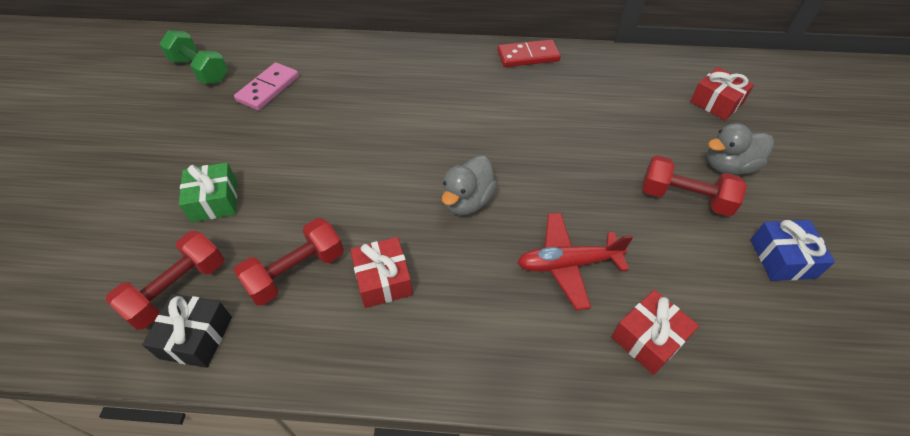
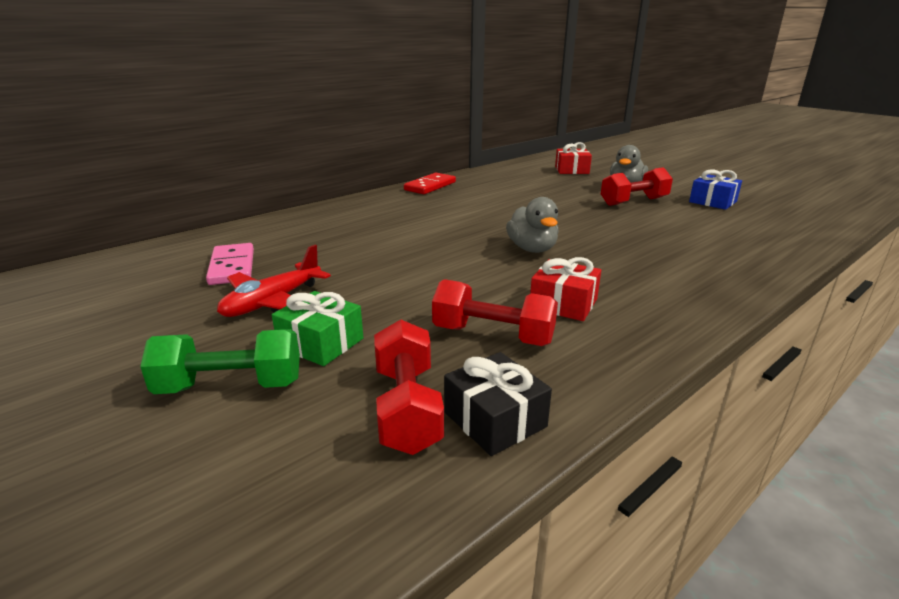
camera: 45 degrees left, 25 degrees down
(200, 70) = (113, 286): green dumbbell -> green dumbbell (231, 386)
(296, 272) = (493, 335): red dumbbell -> red dumbbell turned 75 degrees counterclockwise
(568, 264) = (642, 244): red plane -> red plane (273, 302)
(648, 338) = (734, 248): red gift -> none

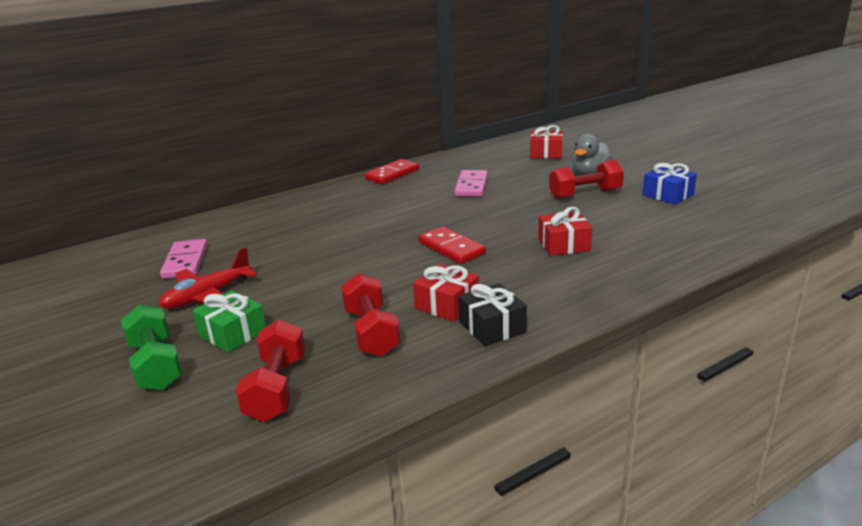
camera: 10 degrees right, 0 degrees up
(231, 386) = (156, 365): green dumbbell -> green dumbbell turned 60 degrees clockwise
(493, 335) = (371, 332): red dumbbell -> red dumbbell turned 45 degrees clockwise
(495, 419) = (337, 400): black gift -> black gift (492, 327)
(517, 195) = (471, 186): none -> pink domino
(532, 249) = (451, 248): grey duck -> red domino
(647, 244) = (564, 245): none -> red gift

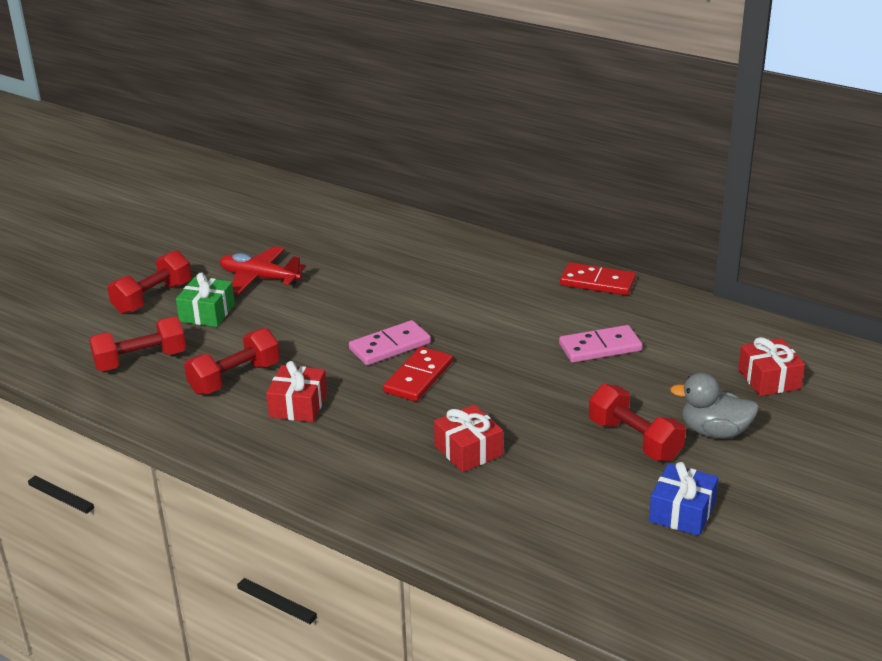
camera: 65 degrees right, 5 degrees up
(156, 365) = (153, 298): green dumbbell -> red dumbbell
(185, 262) = (313, 243): pink domino -> pink domino (390, 346)
(492, 327) = (268, 441): black gift -> none

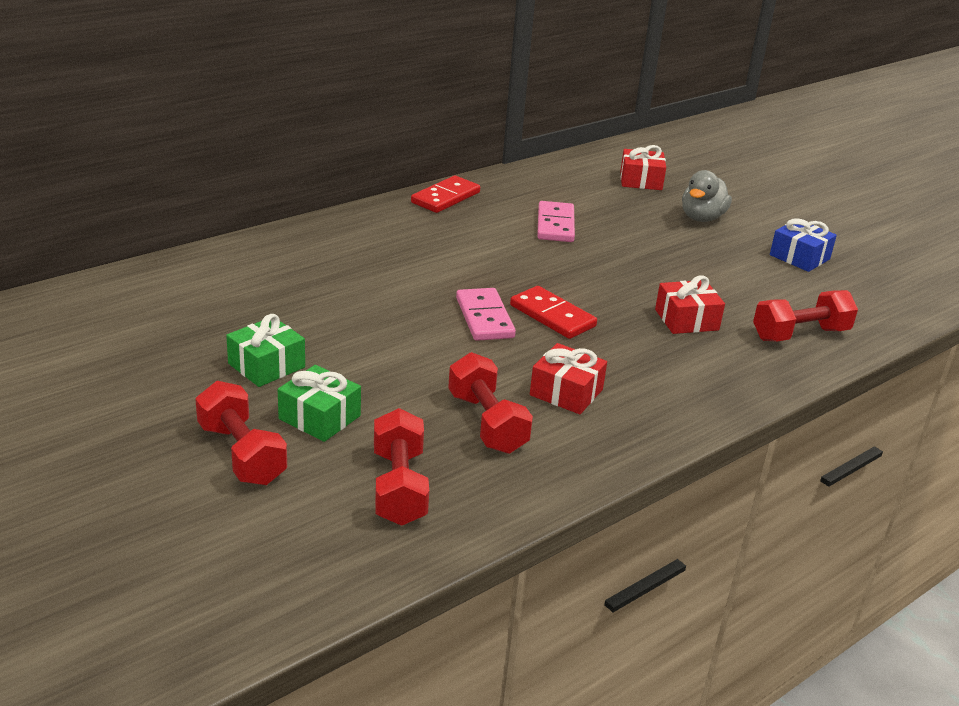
camera: 75 degrees left, 0 degrees up
(259, 278) = (266, 365): red plane -> green gift
(634, 440) = (700, 248): red dumbbell -> red dumbbell (800, 334)

